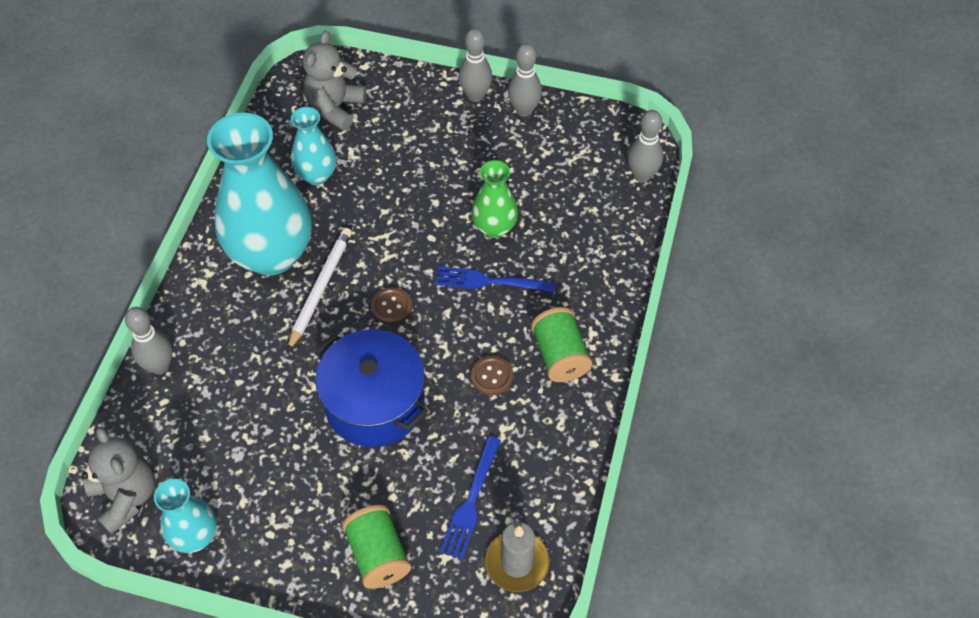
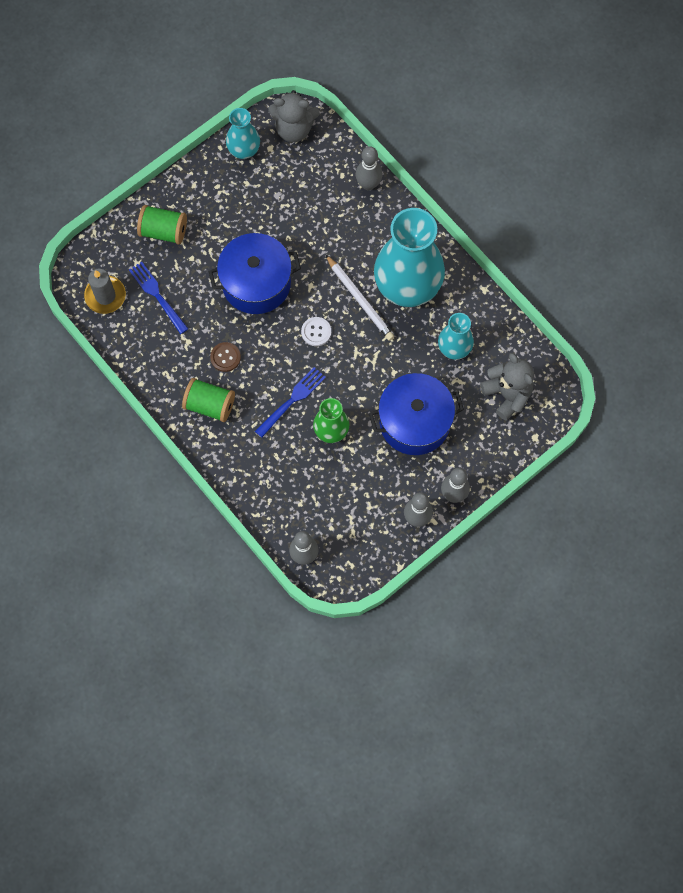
camera: 125 degrees right, 15 degrees up
(391, 307) = (316, 332): brown button -> white button
(426, 164) = (414, 422): none -> blue pot

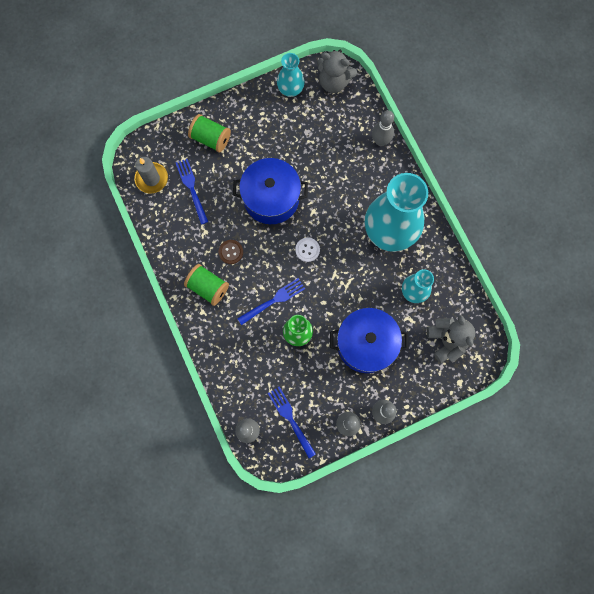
camera: 15 degrees right, 5 degrees up
(350, 530) = (291, 420): none -> blue fork
(360, 299) = (349, 232): white pencil -> none

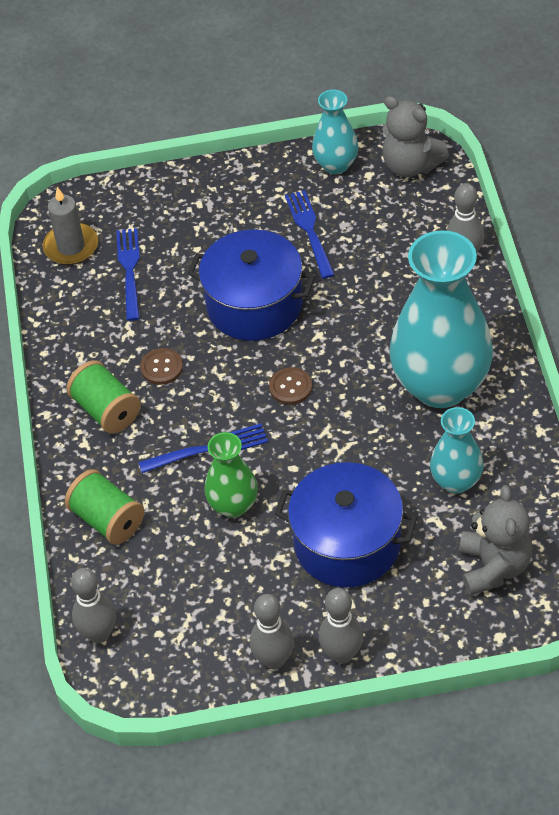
camera: 20 degrees right, 25 degrees down
(211, 138) = (184, 209): green spool -> green spool (107, 520)
(291, 420) = (178, 632): blue fork -> blue fork (310, 231)
(307, 250) = (290, 387): white button -> brown button

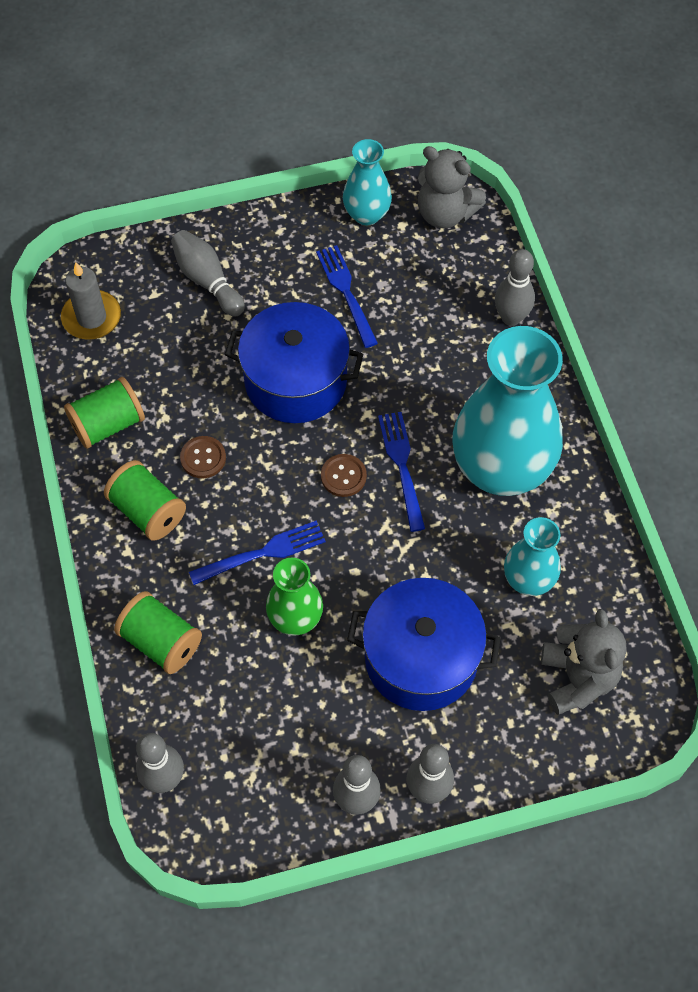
camera: 10 degrees left, 10 degrees up
(77, 336) = (108, 424): none -> green spool
(130, 271) = (158, 344): blue fork -> blue fork (402, 467)
(181, 218) = (207, 281): none -> grey bowling pin

